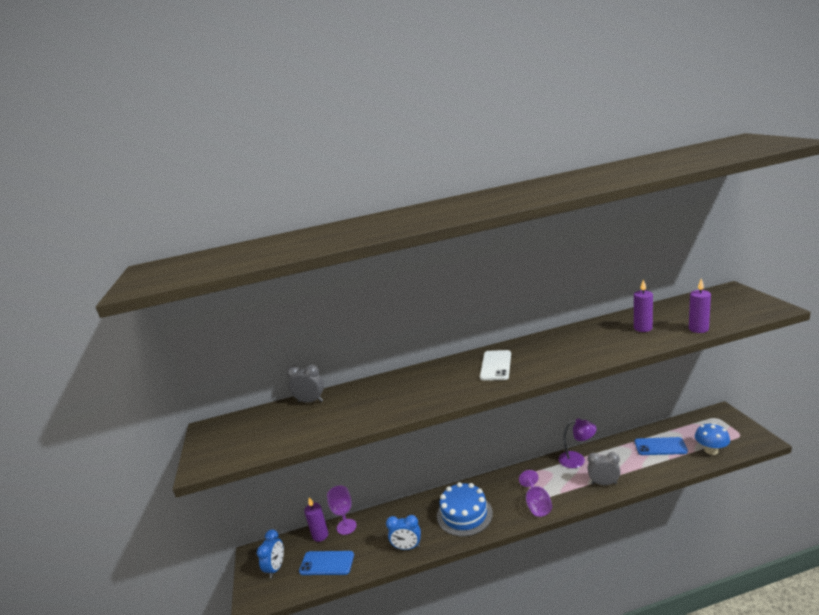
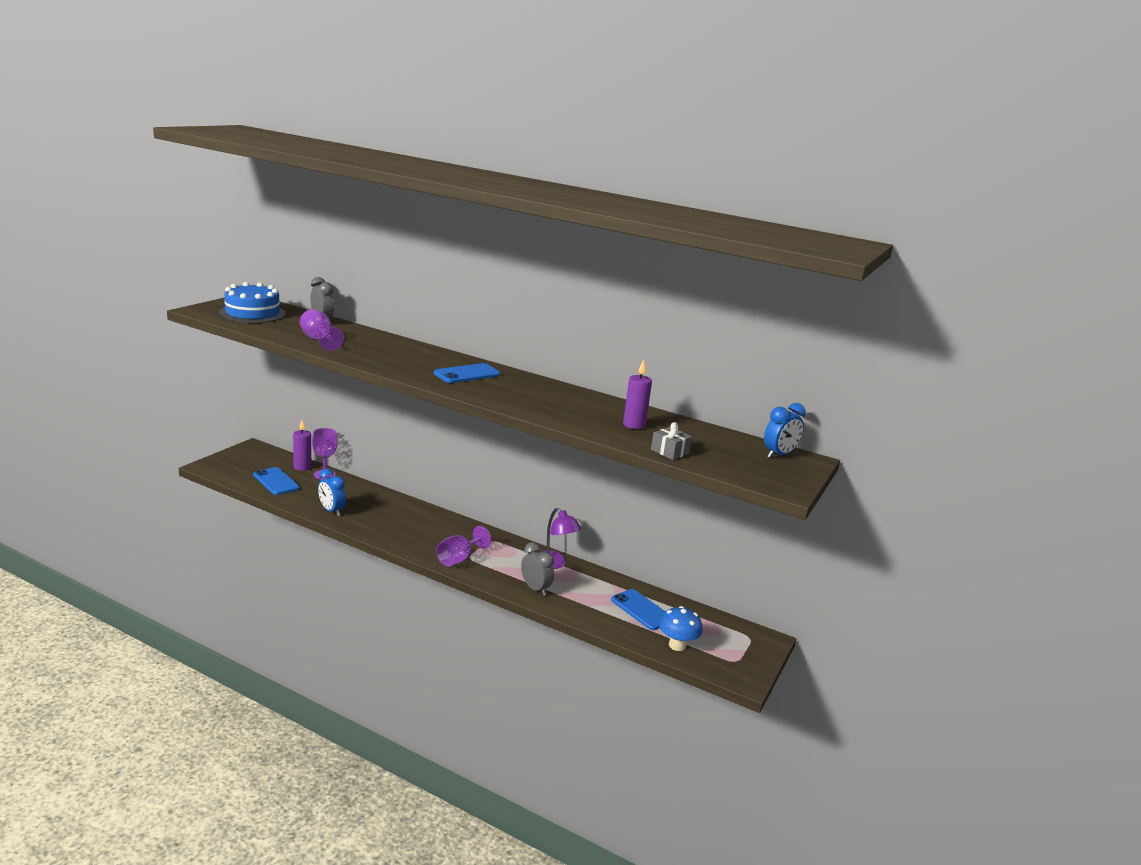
camera: 35 degrees right, 0 degrees up
(276, 568) = (249, 462): blue clock -> blue clock (779, 455)
(354, 416) = (318, 340): none -> purple goblet
(464, 514) = (402, 525): blue cake -> blue cake (252, 313)
(496, 365) = (467, 374): white phone -> blue phone
(698, 329) = (669, 452): purple candle -> grey gift

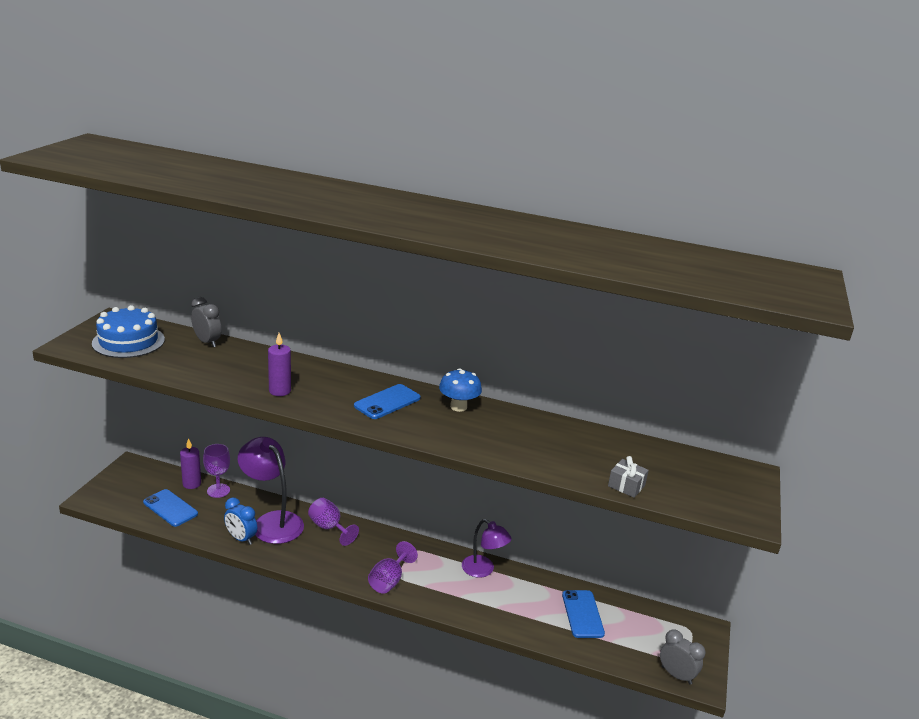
camera: 10 degrees left, 5 degrees up
(318, 340) = (216, 374): purple goblet -> purple goblet (329, 528)
(365, 503) = (272, 522): none -> purple lamp
(535, 589) = (475, 606): grey clock -> grey clock (676, 675)
(634, 425) = (577, 452): purple candle -> purple candle (280, 391)
(641, 610) = (582, 614): blue phone -> blue phone turned 45 degrees clockwise
(677, 645) = (628, 653): blue mushroom -> blue mushroom (458, 407)
(779, 455) = (725, 471): blue clock -> none

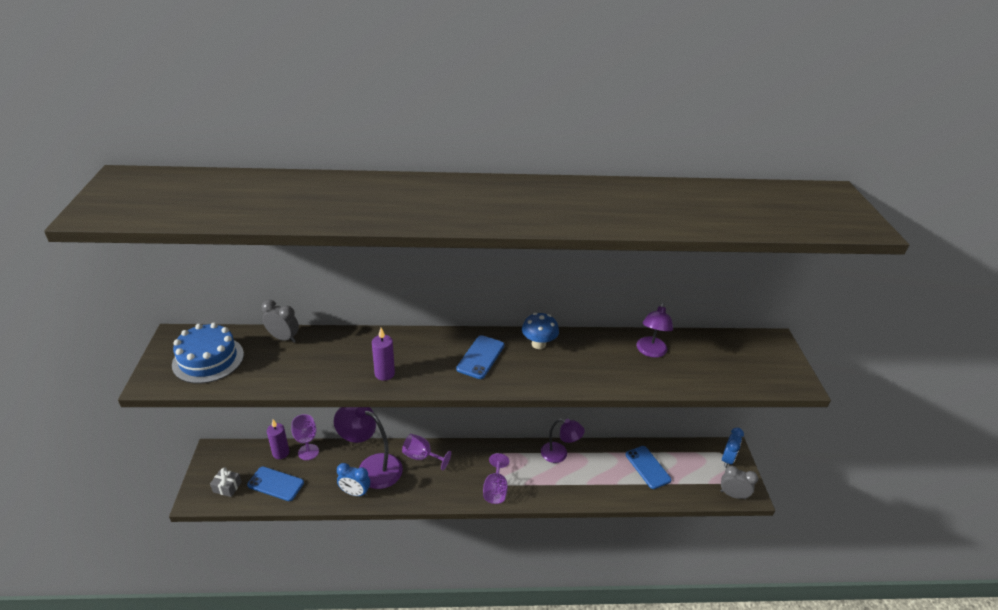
camera: 20 degrees left, 10 degrees up
(582, 444) = (650, 352): none -> purple lamp
(626, 486) = (704, 382): grey gift -> grey gift (227, 487)
(692, 637) = (727, 459): none -> blue clock

